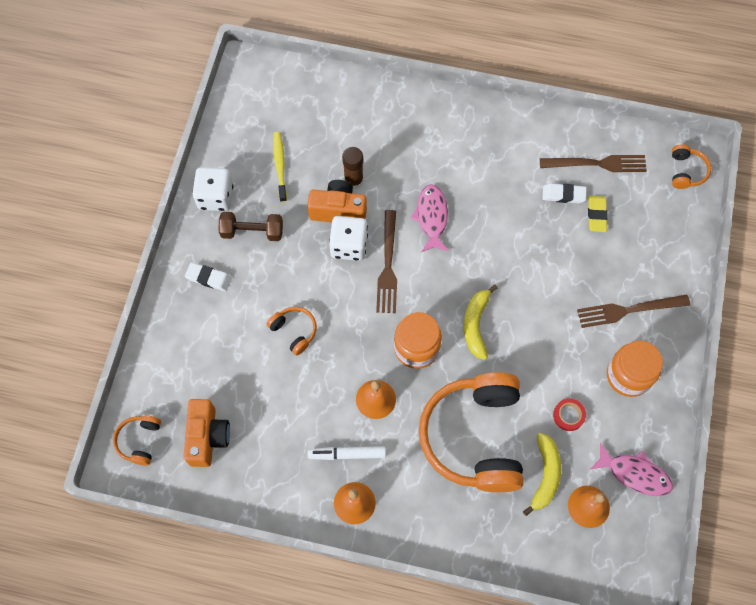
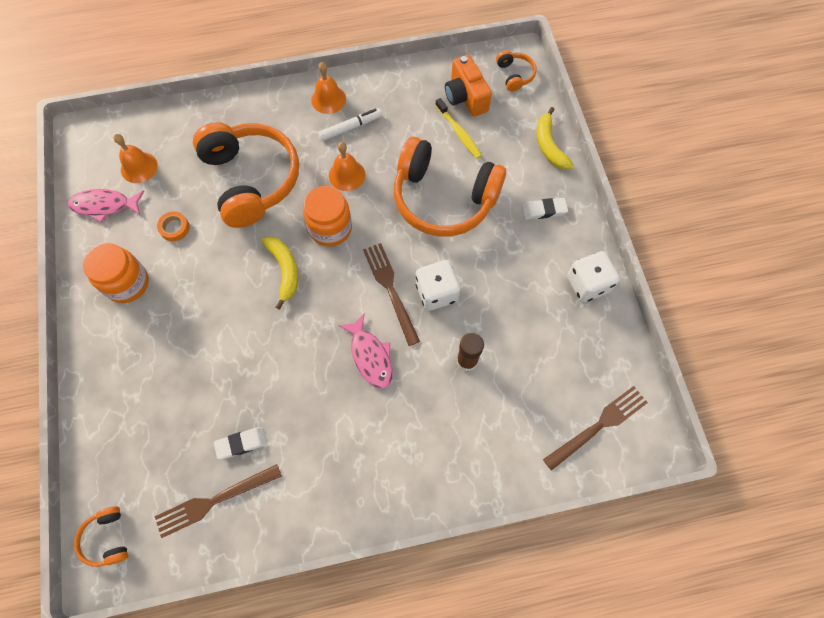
camera: 155 degrees right, 0 degrees up
(252, 232) = (533, 267): brown dumbbell -> none
(280, 166) = (548, 343): yellow toothbrush -> yellow toothbrush (459, 132)
(294, 331) = (443, 198): orange headphones -> orange headphones, size x2.38
(338, 210) = (465, 323): orange camera -> none
(545, 475) = (182, 175): yellow banana -> yellow banana (549, 146)
(568, 415) = (174, 228): red tape -> orange tape
(596, 215) = (198, 435): yellow eraser -> none
(627, 310) = (141, 344): brown fork -> brown fork (599, 425)

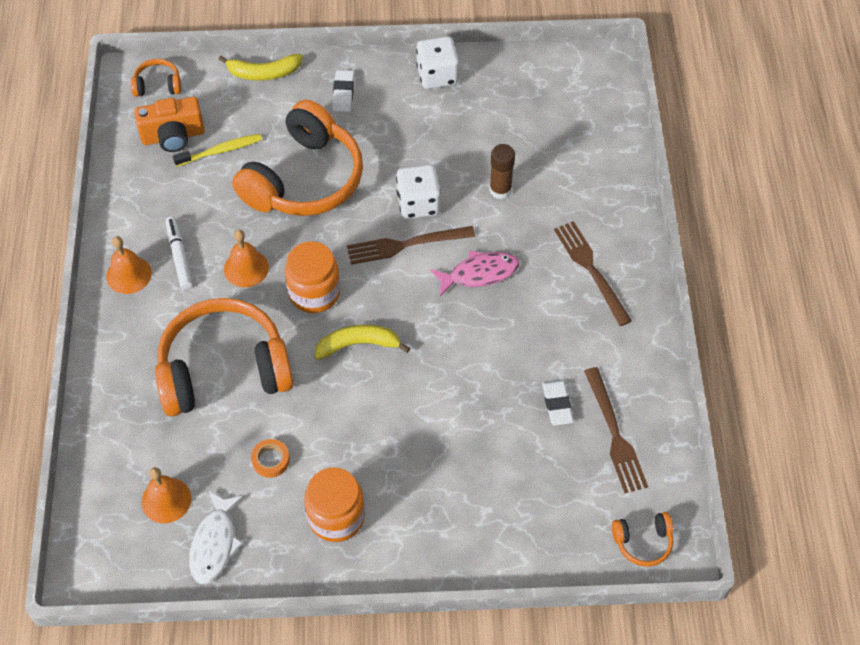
camera: 80 degrees left, 10 degrees down
(104, 205) = (214, 543): pink fish -> white fish
(599, 425) = (583, 98): brown fork -> brown fork (590, 268)

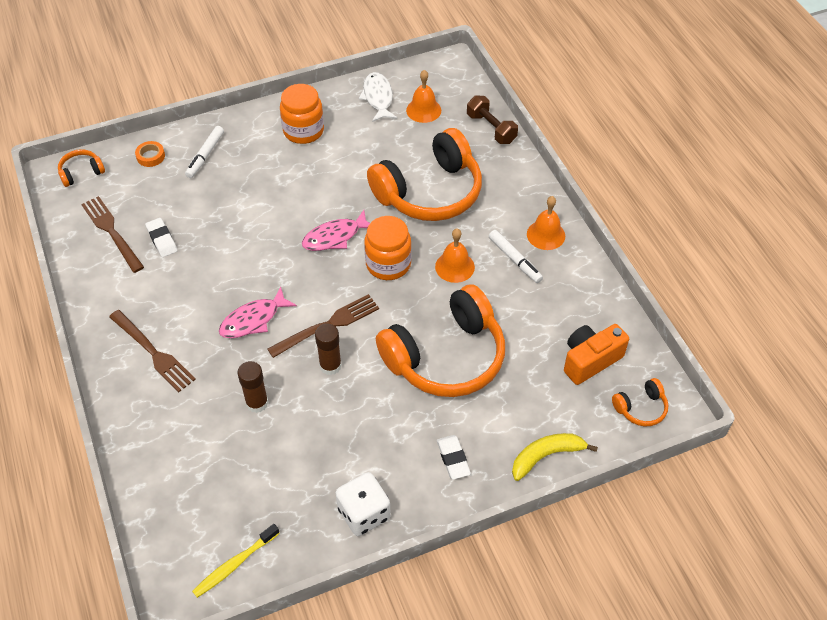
camera: 160 degrees right, 5 degrees down
(99, 440) = (491, 128): none -> brown dumbbell
(220, 151) = (538, 360): yellow toothbrush -> yellow toothbrush (235, 564)
(270, 460) = (365, 149): orange tape -> orange tape (150, 156)
(304, 179) = (446, 357): orange headphones -> orange headphones turned 135 degrees counterclockwise
(358, 344) = (335, 237): yellow banana -> pink fish
(418, 204) = (330, 366): white dice -> brown glue stick
(476, 517) = (205, 155): none -> white marker

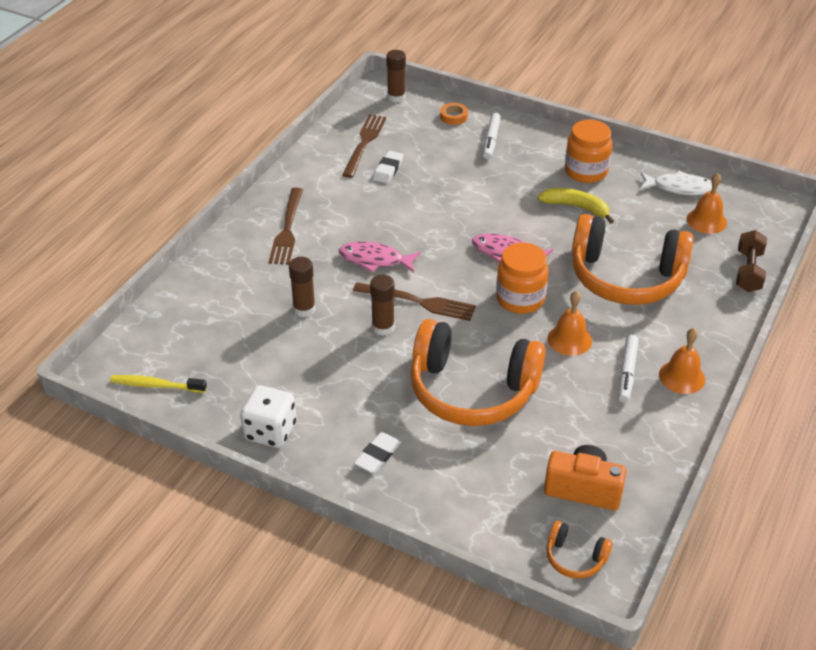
camera: 50 degrees right, 10 degrees down
(81, 172) = (396, 97): orange headphones -> brown glue stick
(205, 155) = (491, 140): white marker -> white marker turned 60 degrees counterclockwise
(378, 97) = (680, 188): white fish -> white fish turned 60 degrees clockwise
(546, 456) = (447, 517): yellow banana -> yellow banana (576, 207)

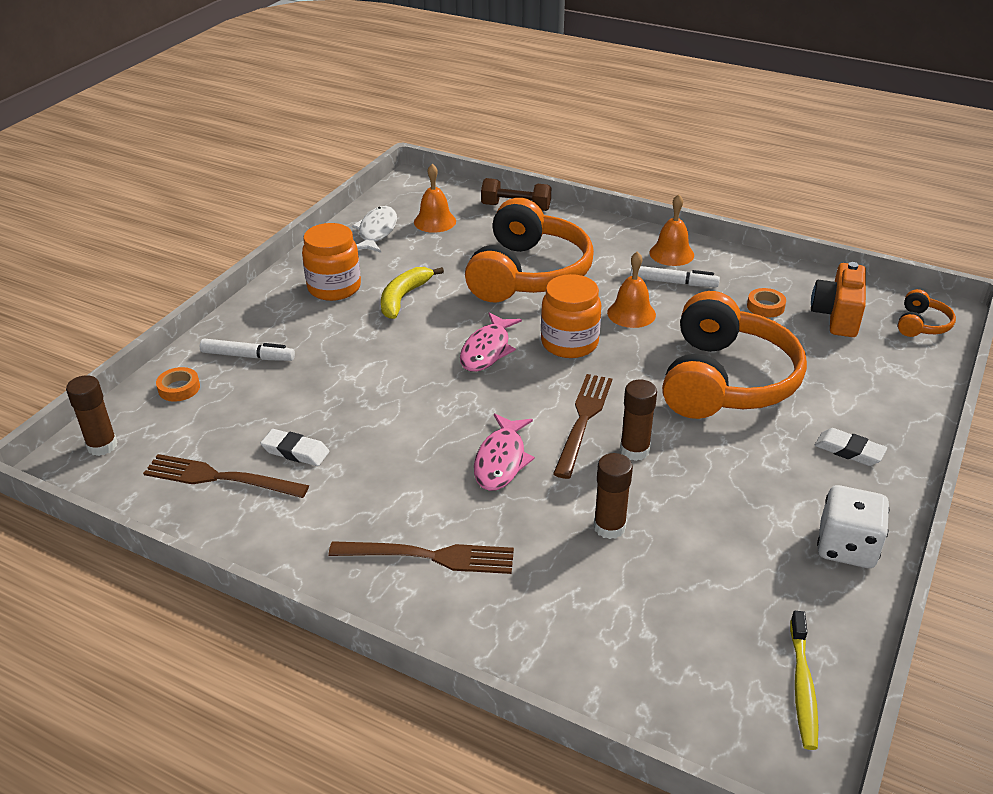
camera: 90 degrees left, 5 degrees down
(593, 435) = (765, 306): none -> orange tape

